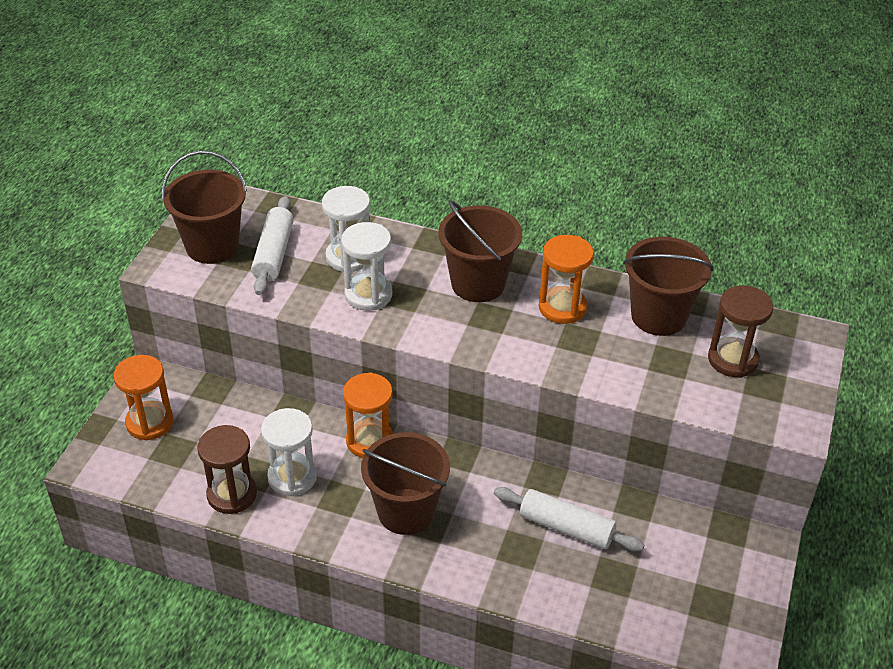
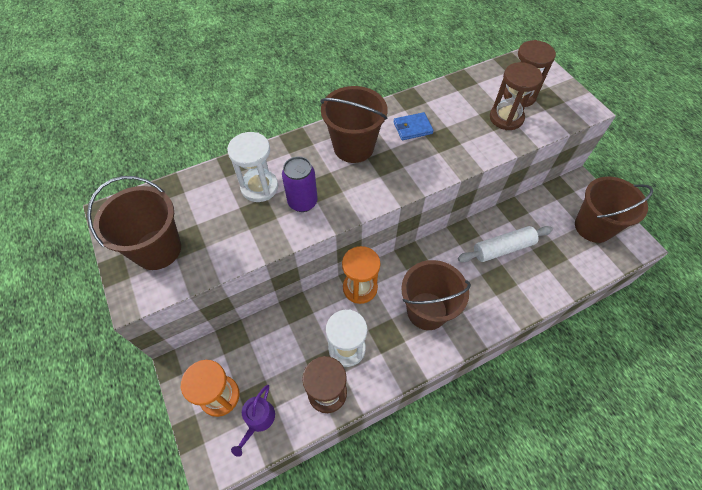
camera: 45 degrees left, 15 degrees up
(155, 464) = (258, 420): none -> purple watering can
(274, 254) = (208, 222): white rolling pin -> none
(368, 295) = (302, 202): white hourglass -> purple can
(562, 307) = (412, 128): orange hourglass -> blue wallet
(658, 316) = (460, 98): brown bucket -> brown bucket (593, 227)
(681, 368) = (506, 118): none -> brown hourglass

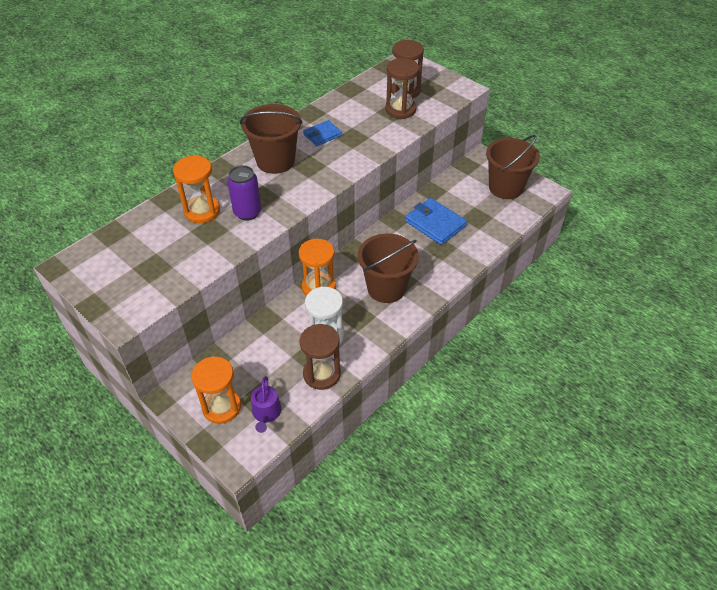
camera: 20 degrees left, 10 degrees down
(157, 249) = (127, 280): brown bucket -> none
(259, 187) = (202, 211): white hourglass -> orange hourglass
(503, 248) = (435, 223): white rolling pin -> blue wallet

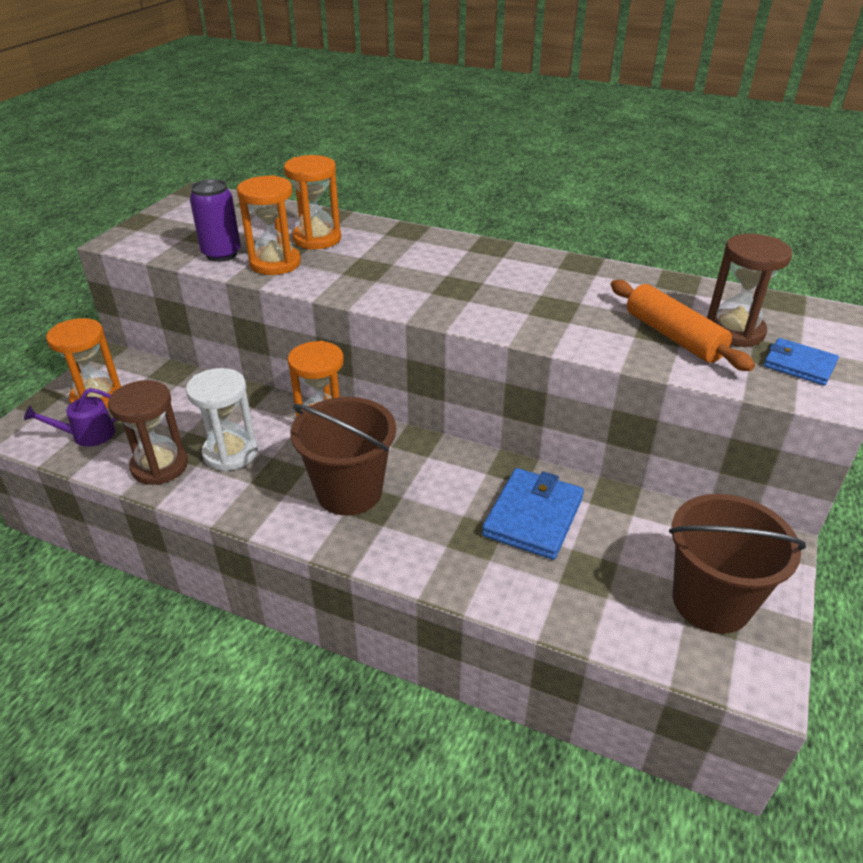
camera: 70 degrees right, 10 degrees down
(225, 237) = (275, 263): none -> orange hourglass
(247, 212) = (329, 266): purple can -> purple can (221, 254)
(275, 161) = (448, 262): brown bucket -> none
(322, 135) = (538, 282): blue wallet -> blue wallet (799, 365)
(400, 110) = (673, 337): brown hourglass -> orange rolling pin

